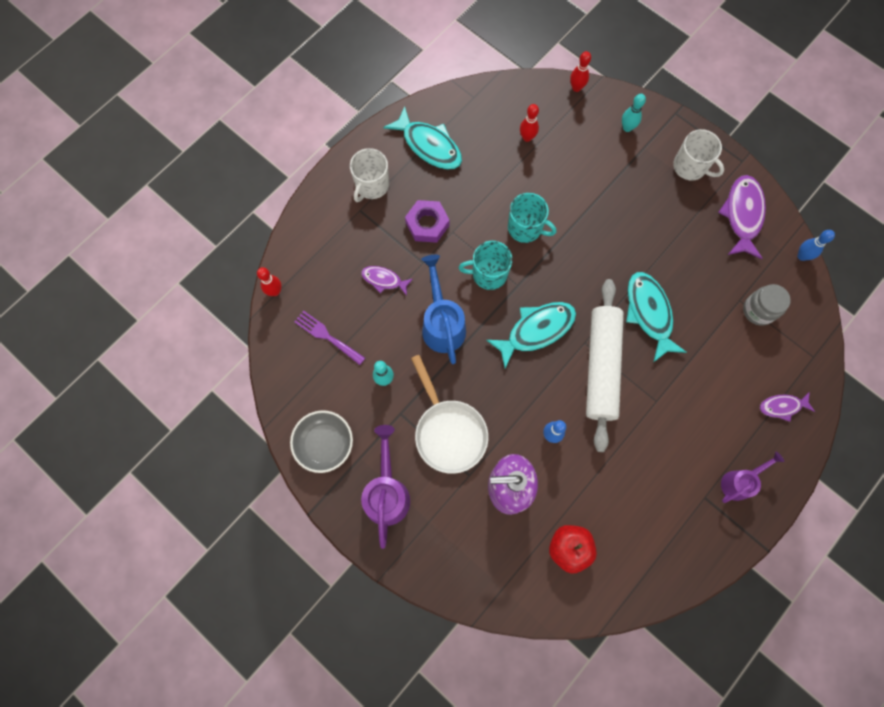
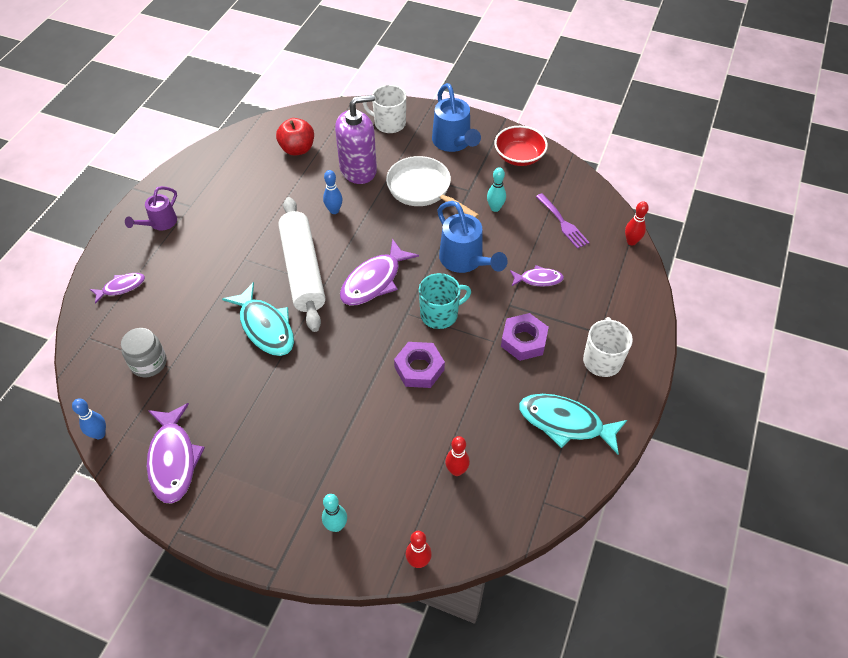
camera: 160 degrees right, 20 degrees down
(324, 444) = (519, 156): grey bowl -> red bowl
(327, 336) = (563, 223): purple fork -> purple fork turned 45 degrees clockwise
(387, 492) = (453, 143): purple watering can -> blue watering can
(525, 228) = (419, 368): turquoise mug -> purple nut
(536, 330) = (374, 281): turquoise fish -> purple fish
(690, 167) = (245, 500): white mug -> white mug (389, 123)

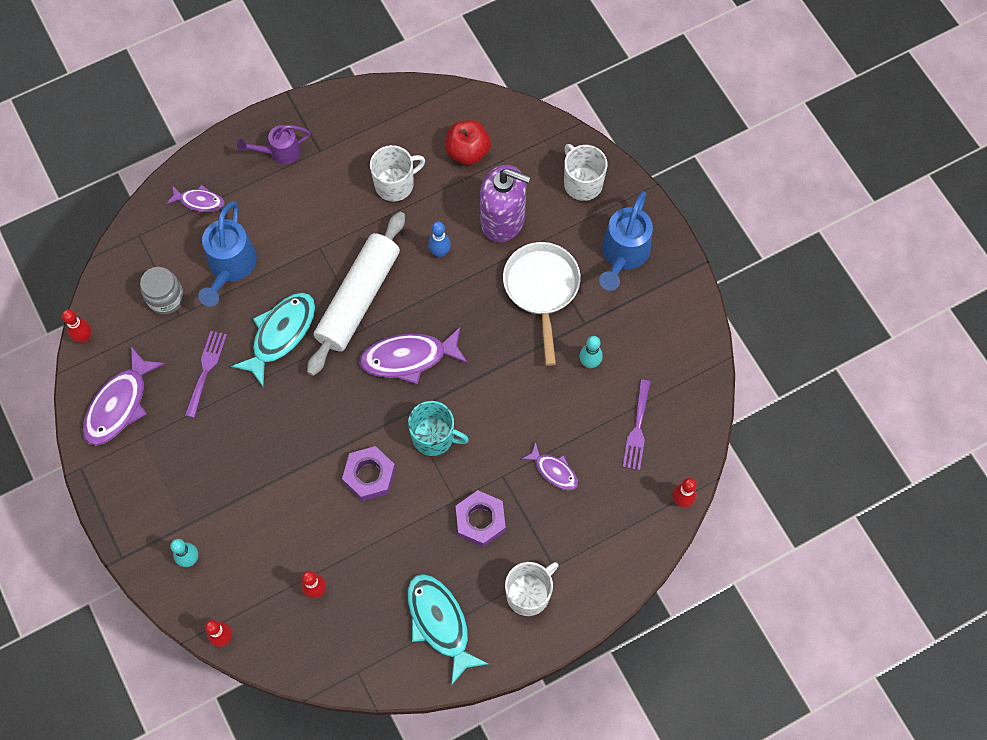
camera: 40 degrees right, 15 degrees up
(99, 434) = (84, 337): blue bowling pin -> red bowling pin
(226, 387) = (206, 370): none -> purple fork
(264, 193) = (395, 184): none -> white mug
(265, 327) = (281, 334): turquoise fish -> turquoise fish turned 150 degrees counterclockwise
(465, 261) = (507, 399): blue watering can -> blue watering can (230, 267)
(519, 156) = (672, 320): red bowl -> none

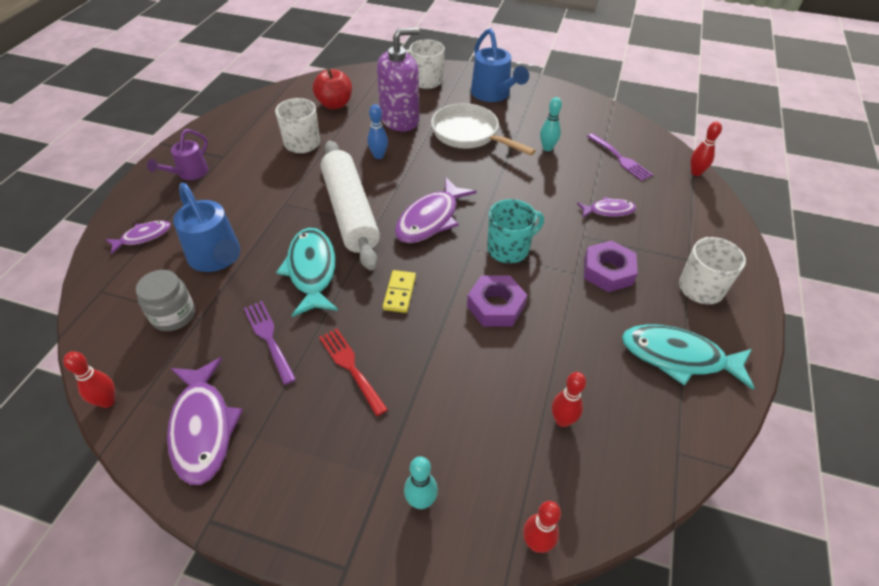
camera: 45 degrees left, 20 degrees down
(233, 438) = (351, 367): none -> red fork
(319, 407) = (399, 293): none -> yellow domino

